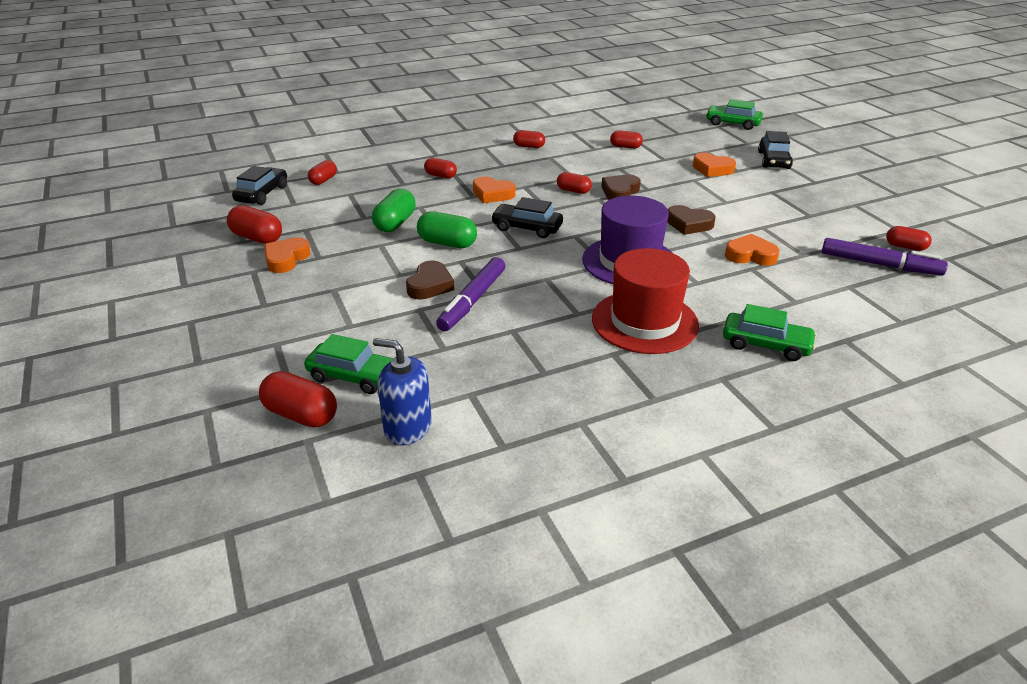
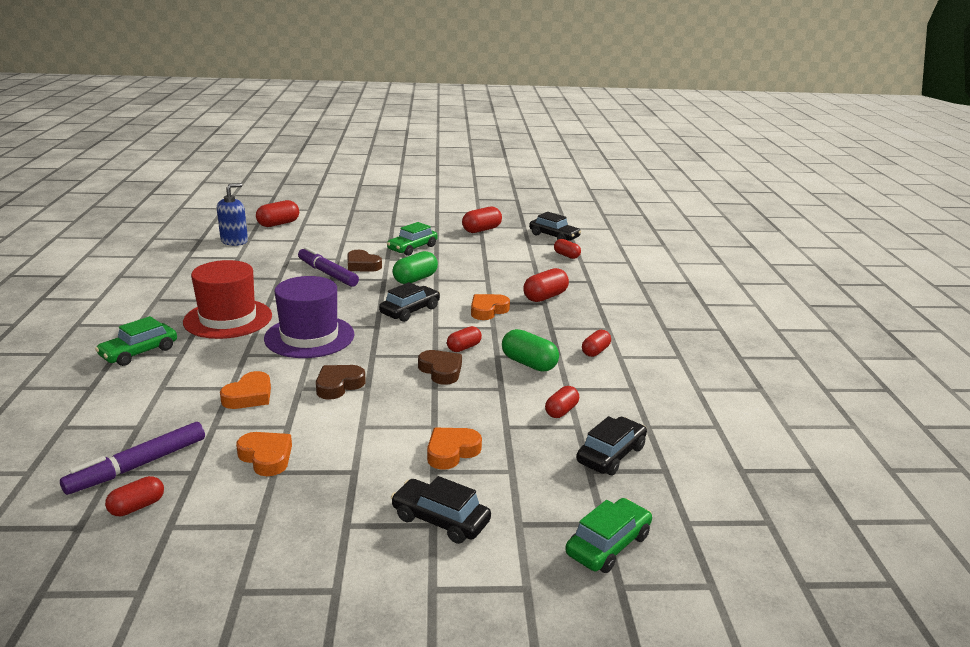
camera: 110 degrees right, 10 degrees down
(286, 259) = (443, 234): orange heart -> orange heart (266, 457)
(353, 376) = (293, 236): green car -> green car (412, 248)
(395, 223) = (465, 268): green capsule -> green capsule (529, 363)
(440, 176) = (545, 297): red capsule -> red capsule, size x1.54
(656, 130) = (611, 455): none -> black car

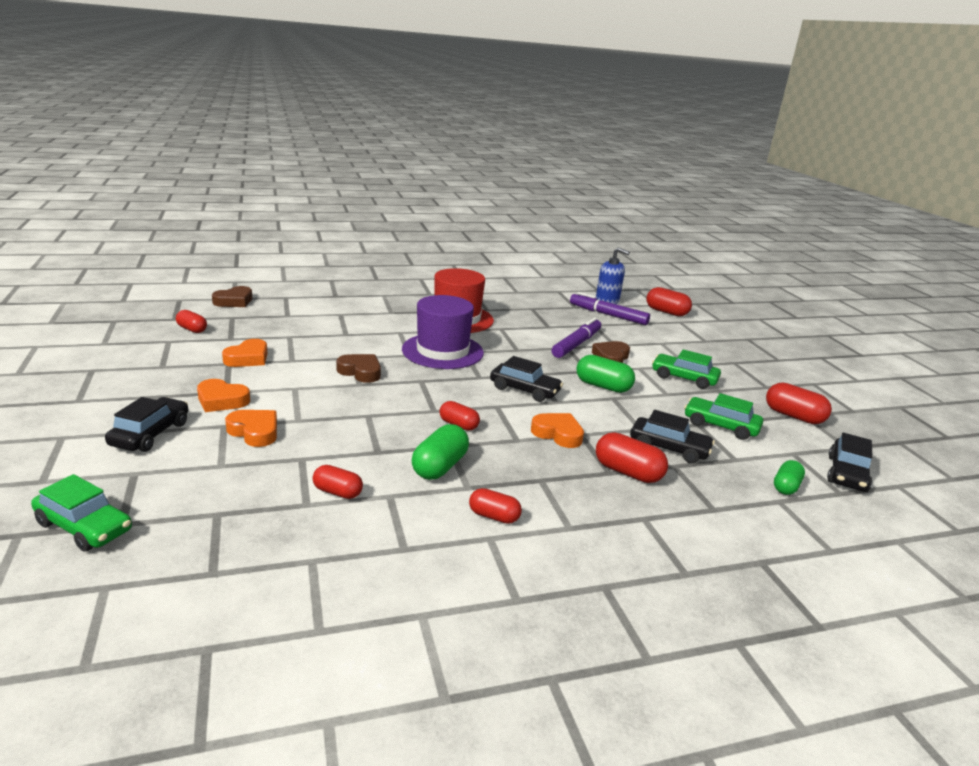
camera: 75 degrees right, 0 degrees up
(138, 466) = (239, 322): purple marker -> purple marker (608, 315)
(139, 352) = (388, 300): green car -> green car (720, 426)
(249, 396) = (335, 342): orange heart -> orange heart (221, 400)
(441, 371) = (403, 416): brown heart -> brown heart (234, 301)
(566, 255) = (786, 487): red capsule -> green capsule
(611, 455) = (247, 529): black car -> black car (669, 448)

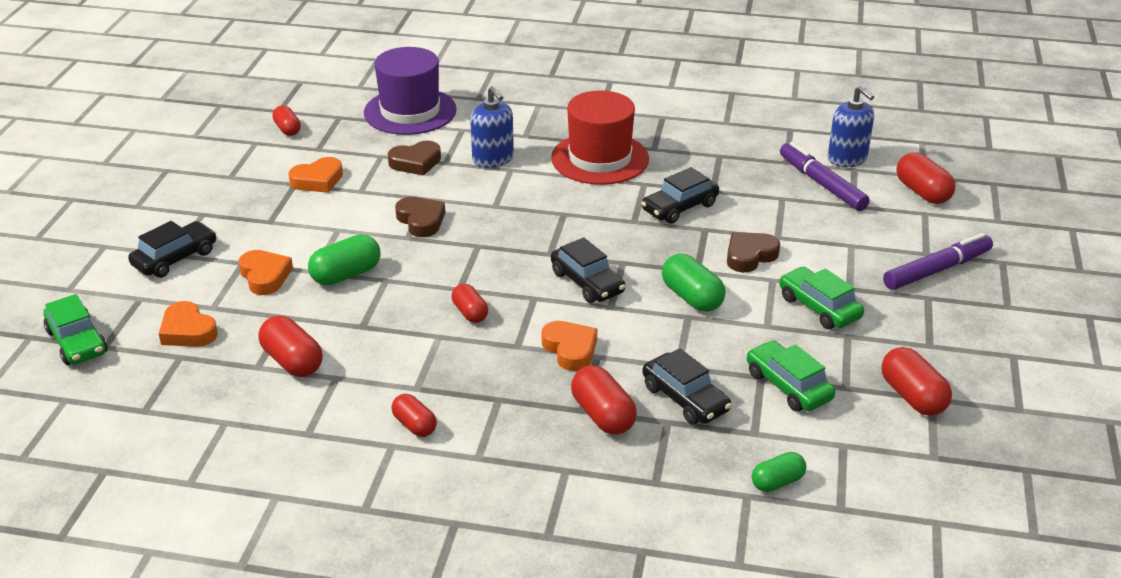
camera: 30 degrees right, 10 degrees up
(221, 400) = (259, 231): orange heart -> orange heart (188, 331)
(234, 301) = (356, 92): brown heart -> brown heart (415, 162)
(337, 492) = (292, 361): red capsule -> red capsule, size x1.54
(381, 328) = (493, 159): none -> blue soap dispenser
(440, 467) = (408, 358): green capsule -> green capsule (346, 275)
(442, 351) = (538, 207): purple hat -> purple hat (410, 111)
(576, 344) = (723, 226): purple marker -> purple marker (937, 270)
(846, 474) = (883, 489): black car -> black car (679, 207)

